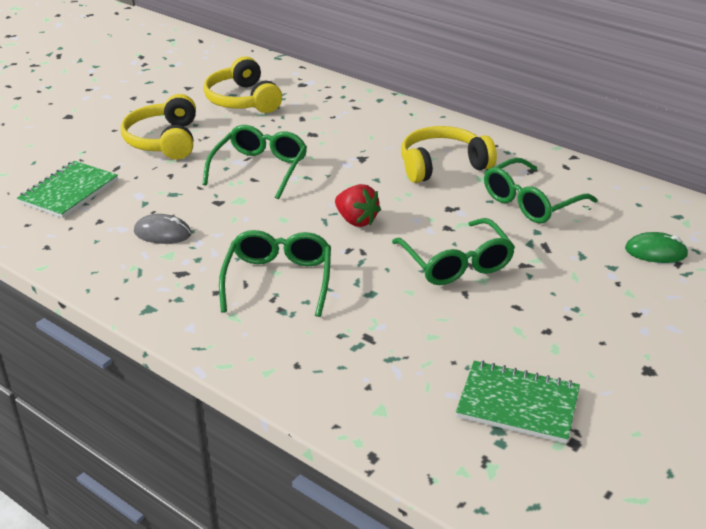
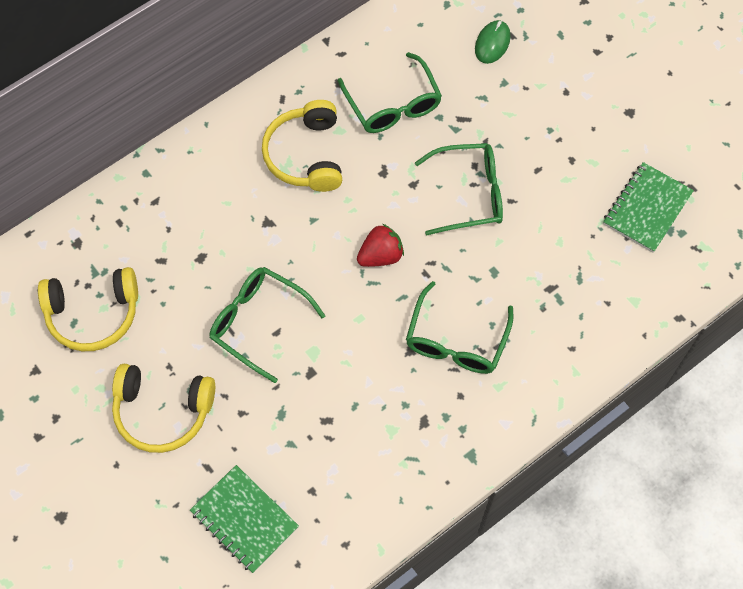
camera: 75 degrees left, 30 degrees up
(162, 233) = (352, 431): grey mouse -> none
(278, 280) = (456, 340): green glasses -> green glasses turned 90 degrees counterclockwise

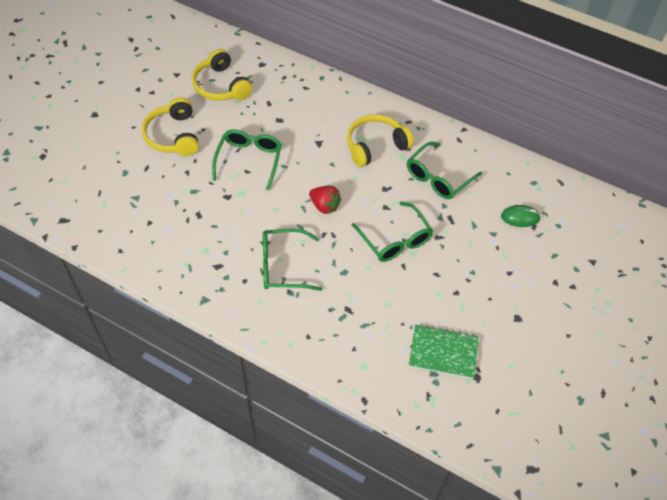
camera: 65 degrees right, 10 degrees down
(244, 519) = (119, 195): green notebook -> none

